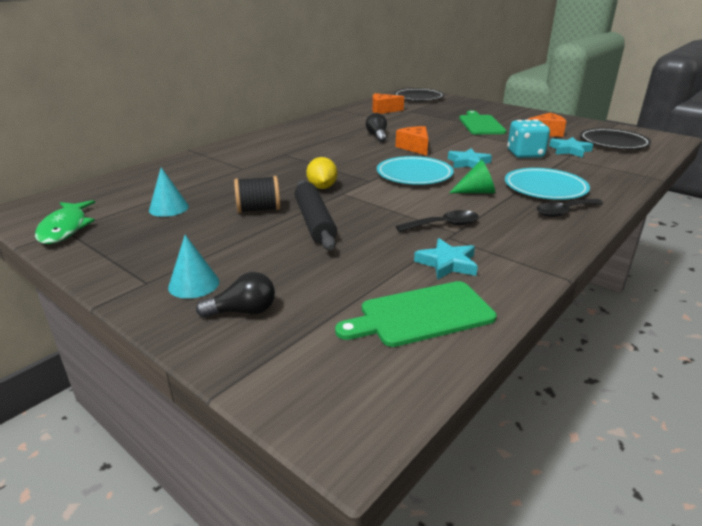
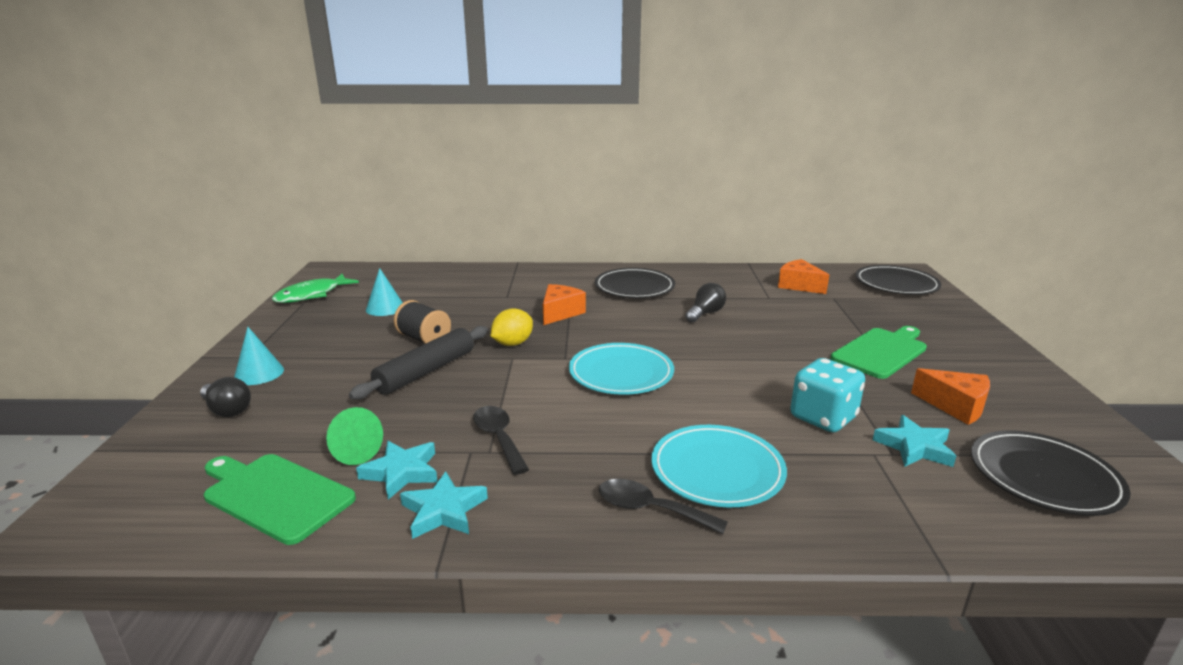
camera: 50 degrees right, 5 degrees down
(307, 137) = (634, 287): none -> black plate
(414, 147) = (707, 344): orange cheese -> orange cheese (560, 313)
(443, 225) = (498, 438): black spoon -> black spoon turned 150 degrees counterclockwise
(468, 163) = (715, 390): turquoise star -> turquoise star (443, 511)
(476, 192) = (625, 426): green cone -> green cone (352, 451)

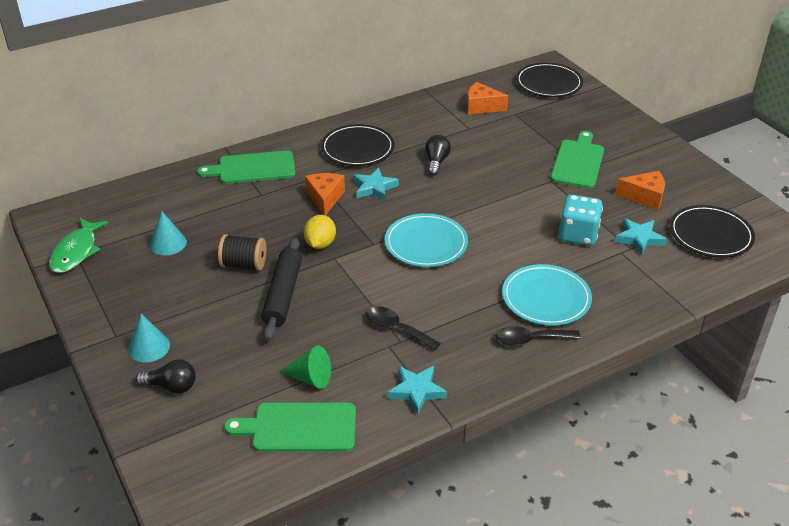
camera: 30 degrees left, 15 degrees up
(402, 472) = (362, 378): turquoise star -> turquoise star (374, 188)
(523, 279) = (253, 168): none -> green cutting board

